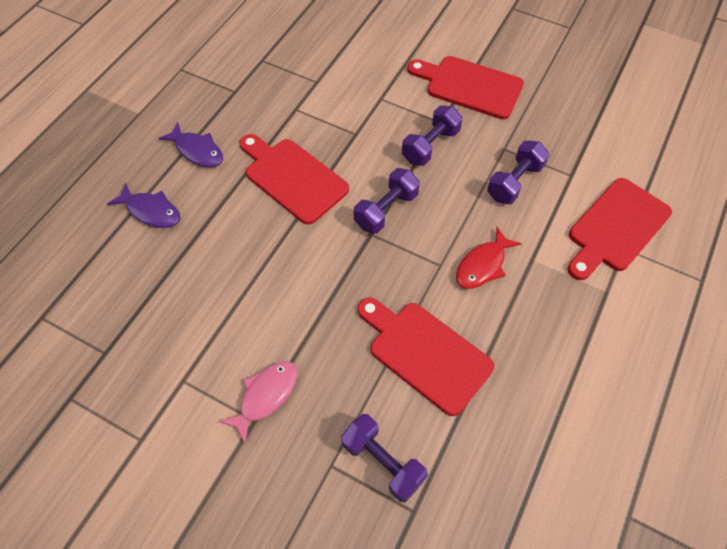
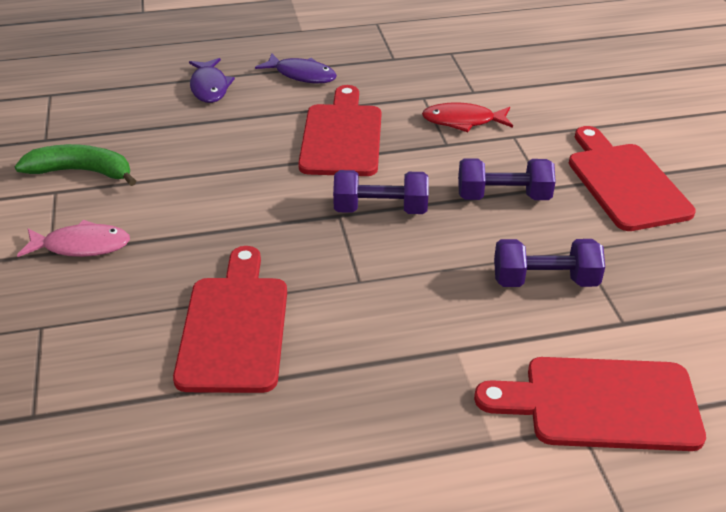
camera: 50 degrees right, 20 degrees down
(175, 350) = (81, 172): none -> green banana
(197, 151) = (302, 75): purple fish -> purple fish turned 60 degrees counterclockwise
(383, 461) = (74, 362): purple dumbbell -> none
(483, 265) = (398, 313): red fish -> red fish (463, 121)

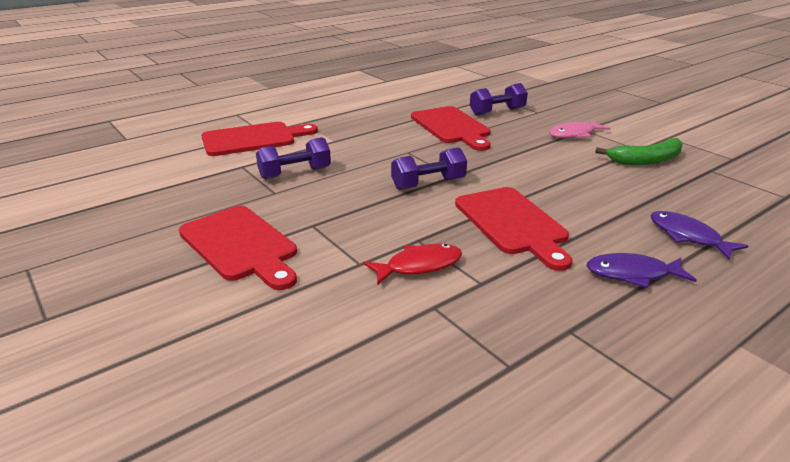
camera: 155 degrees right, 10 degrees down
(503, 197) = (344, 211): purple dumbbell -> purple dumbbell (497, 112)

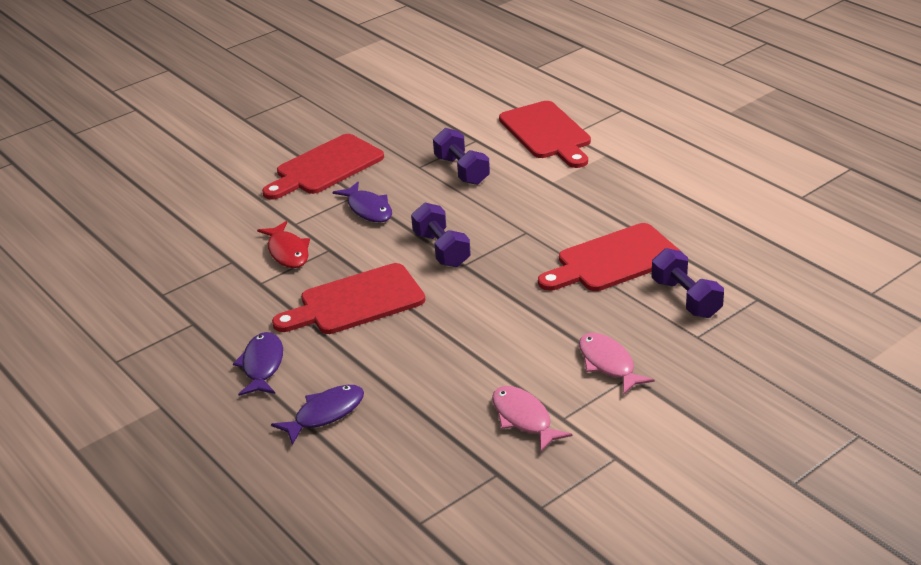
camera: 90 degrees right, 5 degrees up
(345, 218) = (368, 209): none -> purple fish
(646, 160) = (524, 419): green banana -> pink fish

